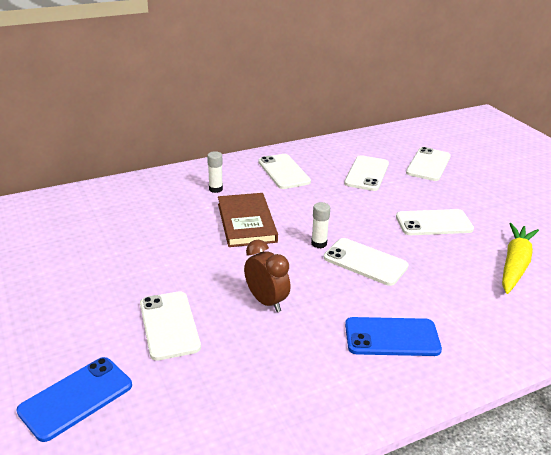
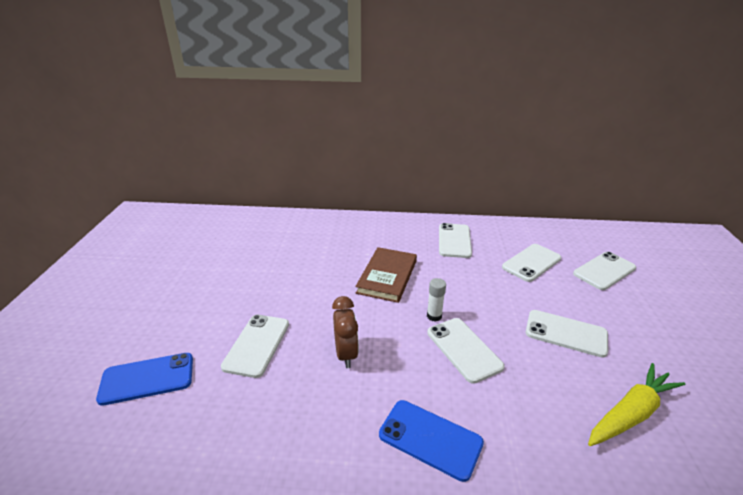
camera: 30 degrees right, 0 degrees up
(215, 189) = (386, 240): white glue stick -> none

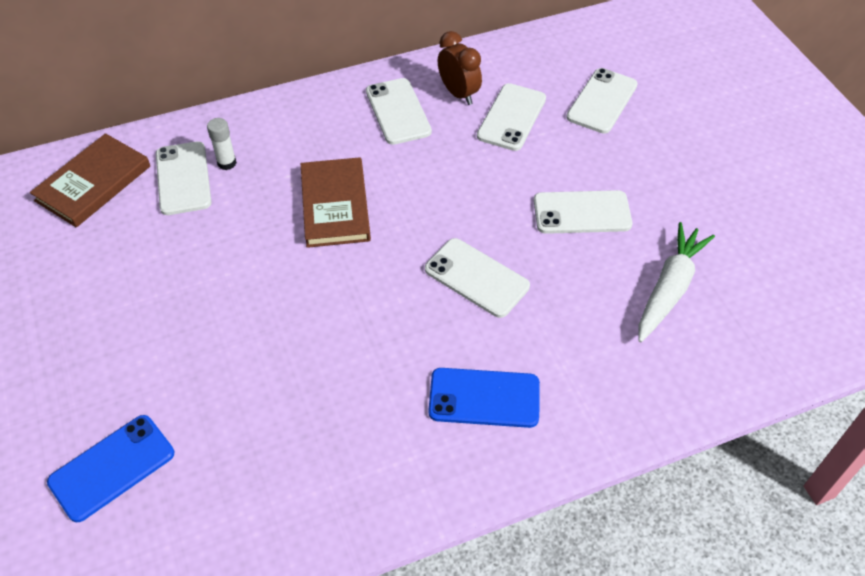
camera: 25 degrees left, 20 degrees up
(257, 345) = (222, 369): white phone -> white phone (183, 178)
(259, 228) = (93, 183): none -> brown book
(346, 354) = (342, 338): brown clock -> brown clock (458, 94)
(434, 316) = (423, 244): white glue stick -> white glue stick (227, 163)
(631, 413) = (669, 288): yellow carrot -> white carrot

